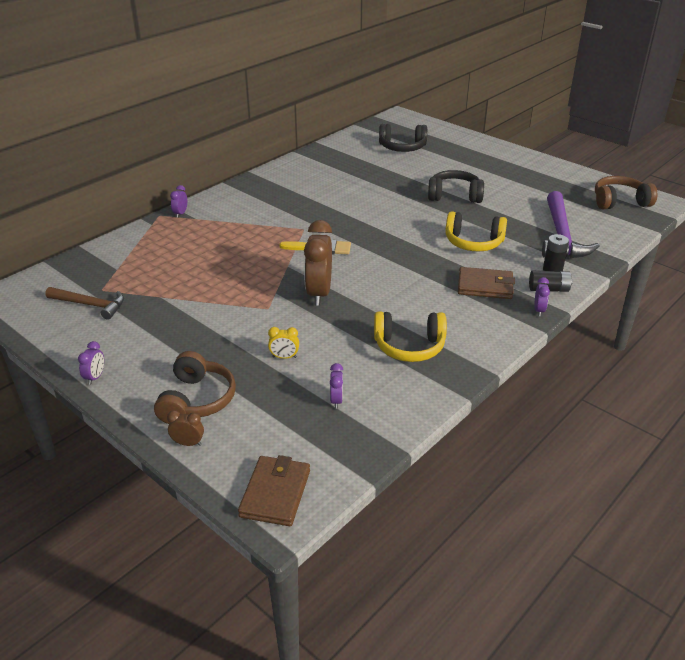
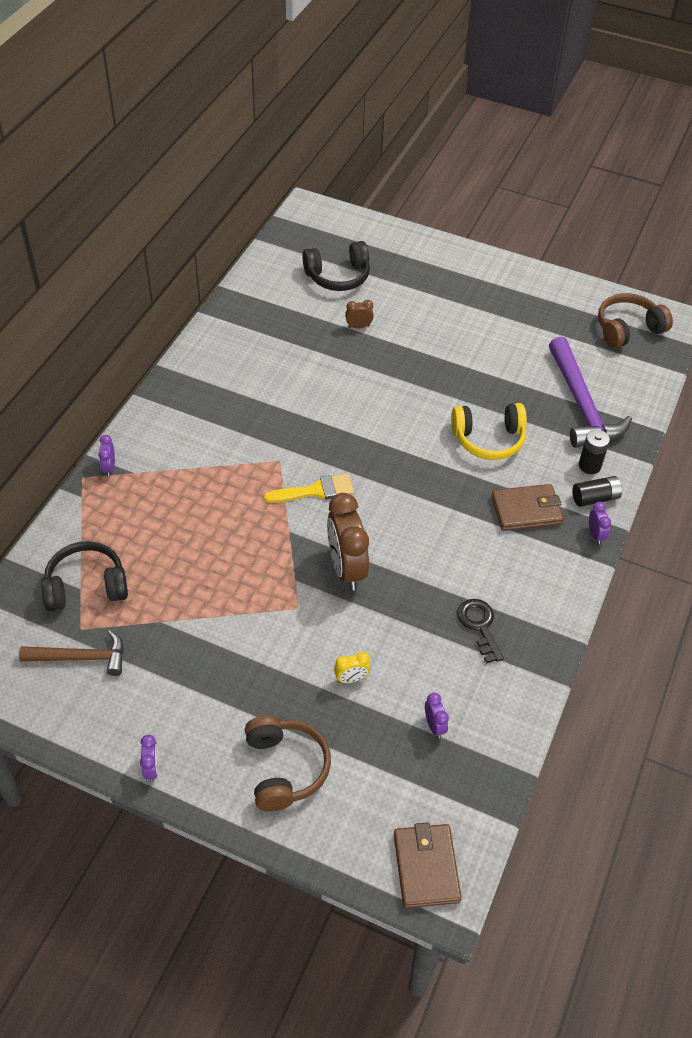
camera: 20 degrees left, 15 degrees up
(188, 443) = (305, 830): brown clock -> brown clock (358, 327)
(409, 346) = (479, 626): yellow headphones -> black key
(454, 196) = (437, 359): black headphones -> black headphones (86, 586)

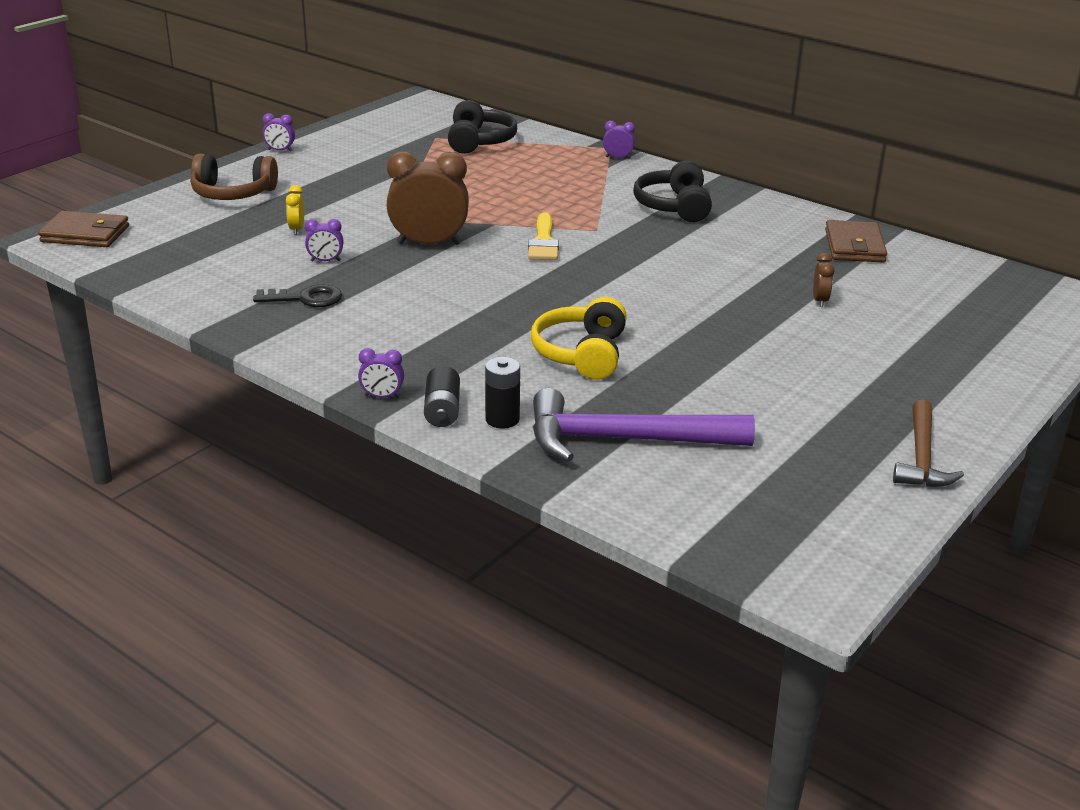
camera: 105 degrees right, 20 degrees down
(81, 658) = (405, 136): brown hammer -> brown hammer (921, 457)
(338, 276) = (929, 301): black headphones -> black headphones (674, 206)
(434, 726) = (212, 258): purple clock -> purple clock (325, 261)
(526, 510) = (449, 357): brown wallet -> brown wallet (854, 246)
(628, 329) = (796, 529): brown headphones -> none

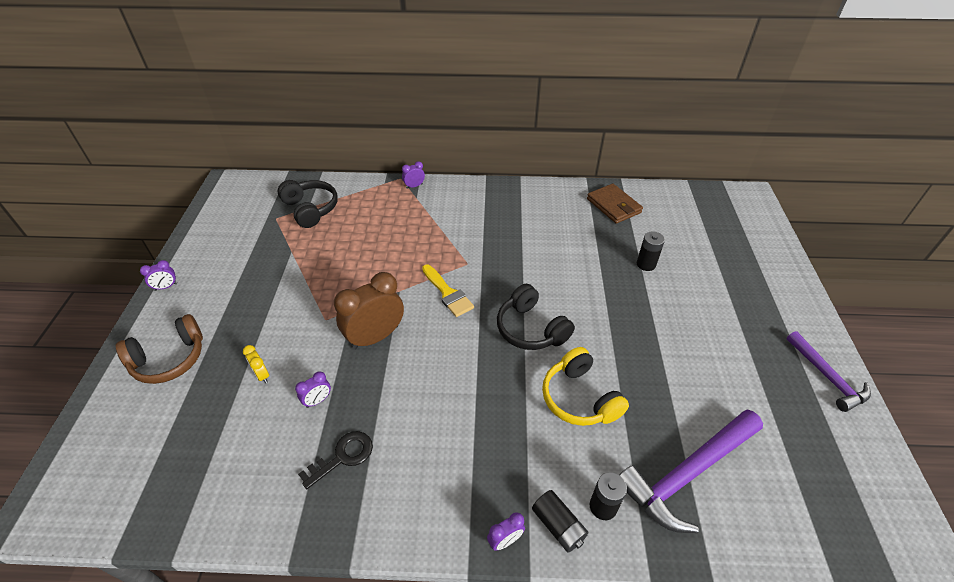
camera: 35 degrees left, 15 degrees up
(85, 234) = (70, 489): brown wallet -> none
(674, 206) = (490, 217): black headphones -> black headphones (531, 329)
(820, 301) = (646, 264): brown clock -> black battery
(921, 457) = (827, 377): brown hammer -> purple hammer

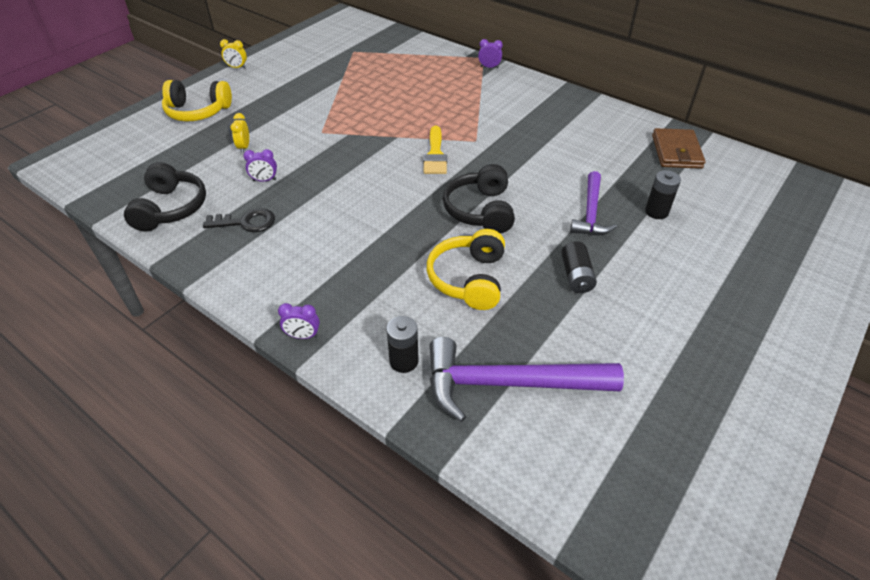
camera: 35 degrees right, 0 degrees up
(166, 287) = (237, 67): purple clock -> yellow clock
(169, 359) = (198, 111): brown headphones -> yellow headphones
(310, 209) = (385, 54): black headphones -> black headphones (170, 208)
(375, 337) = (346, 159): brown clock -> none
(558, 526) = (353, 351): black battery -> black battery (576, 276)
(827, 377) = (764, 398): purple hammer -> purple hammer (590, 212)

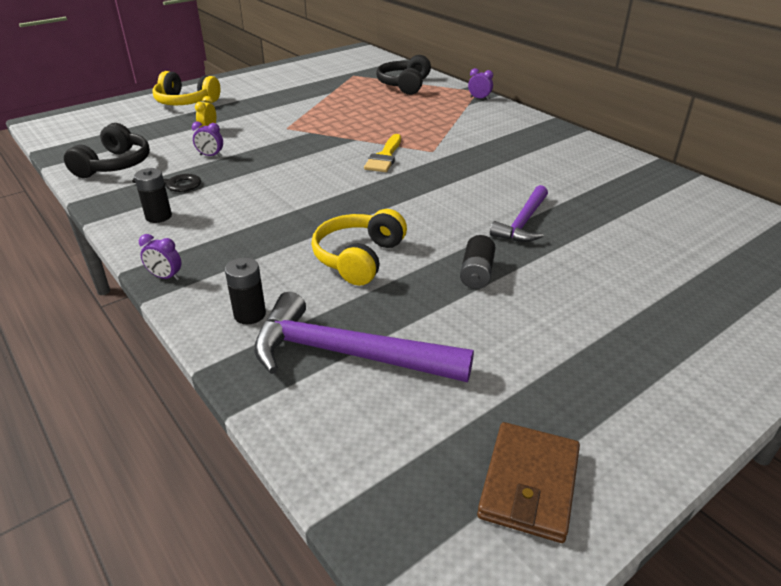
camera: 15 degrees right, 10 degrees down
(237, 67) = (240, 76): yellow clock -> none
(480, 210) = (404, 205): black headphones -> black headphones (404, 85)
(656, 212) = (599, 232): black battery -> black battery (158, 216)
(676, 152) = (649, 185): brown wallet -> brown wallet (529, 484)

